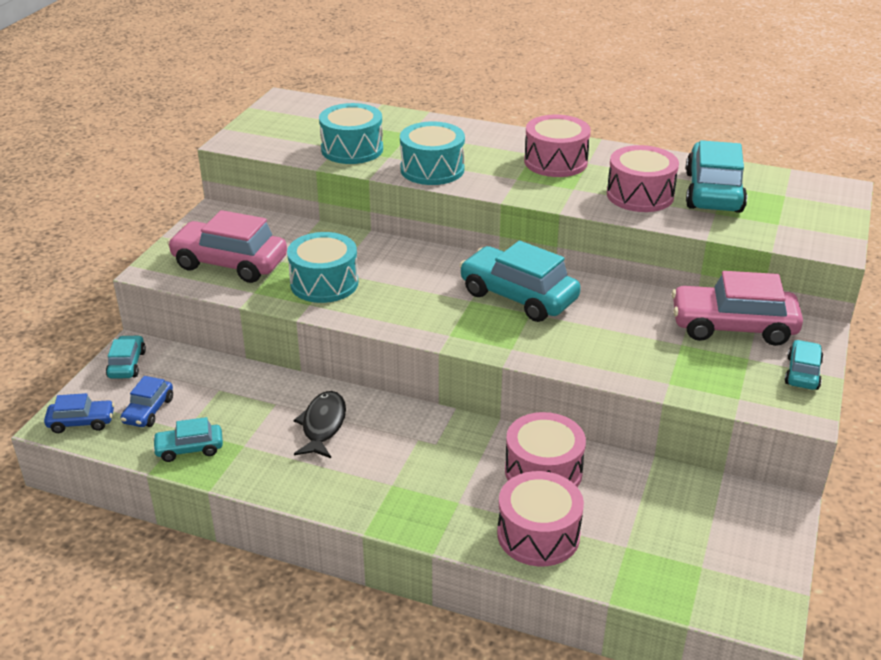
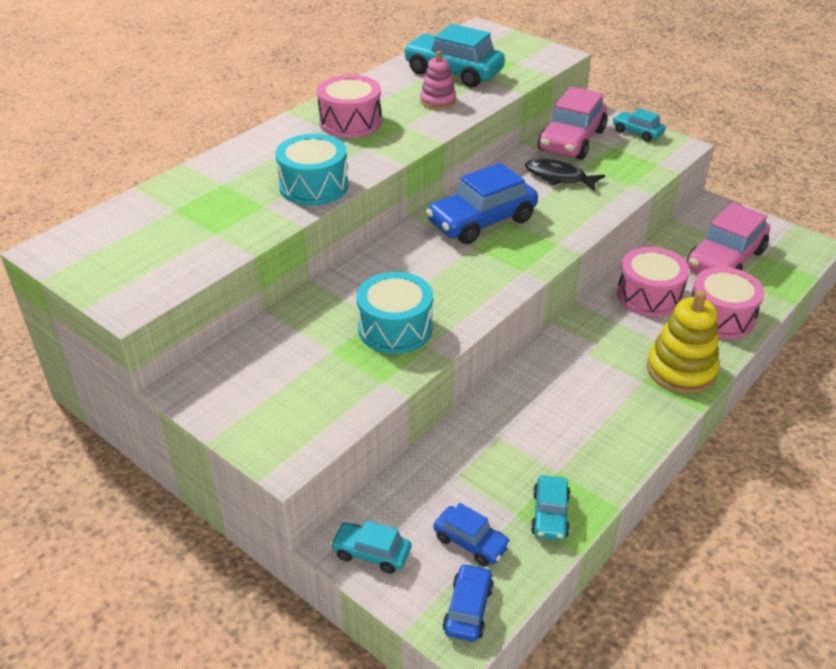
camera: 70 degrees left, 5 degrees up
(230, 263) = (312, 391): pink car -> pink car (725, 260)
(323, 425) = (546, 409): black fish -> black fish (558, 177)
(352, 149) = (228, 225): turquoise drum -> none
(424, 511) = (681, 370): none -> yellow stacking toy
(518, 296) = (482, 221): turquoise car -> blue car
(640, 195) = (438, 101): pink drum -> pink stacking toy

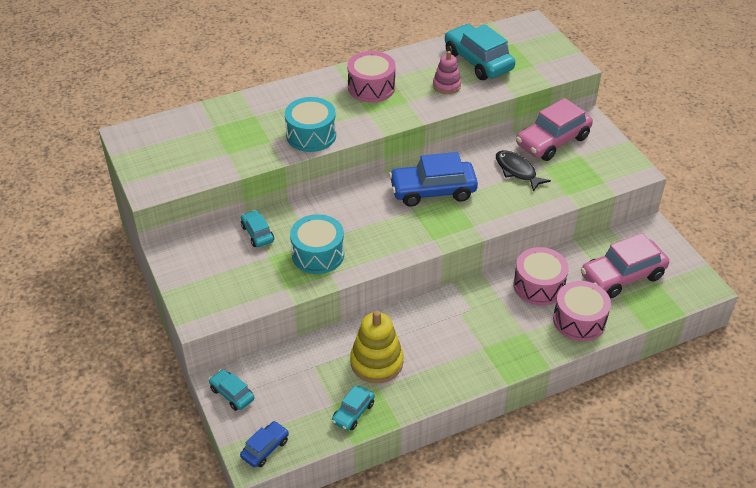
camera: 25 degrees right, 5 degrees up
(471, 542) = (293, 410): blue car -> none
(637, 132) = (611, 148): turquoise car -> turquoise car (257, 233)
(681, 370) = (516, 349): yellow stacking toy -> yellow stacking toy (376, 362)

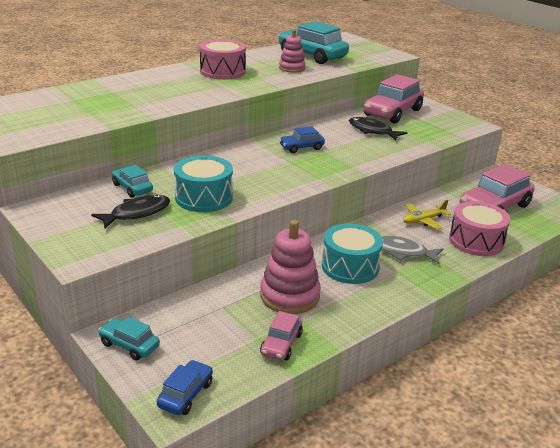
camera: 15 degrees left, 15 degrees down
(255, 268) = (137, 213): none -> black fish
(311, 135) = (175, 99): turquoise drum -> turquoise drum (350, 266)
(353, 413) = (281, 344): turquoise car -> pink car
(376, 362) = (289, 296): yellow stacking toy -> pink stacking toy
(433, 191) = (301, 147): blue car -> blue car, size x0.52
(499, 324) = (401, 252): none -> grey fish
(538, 286) = (423, 220): pink drum -> yellow plane

